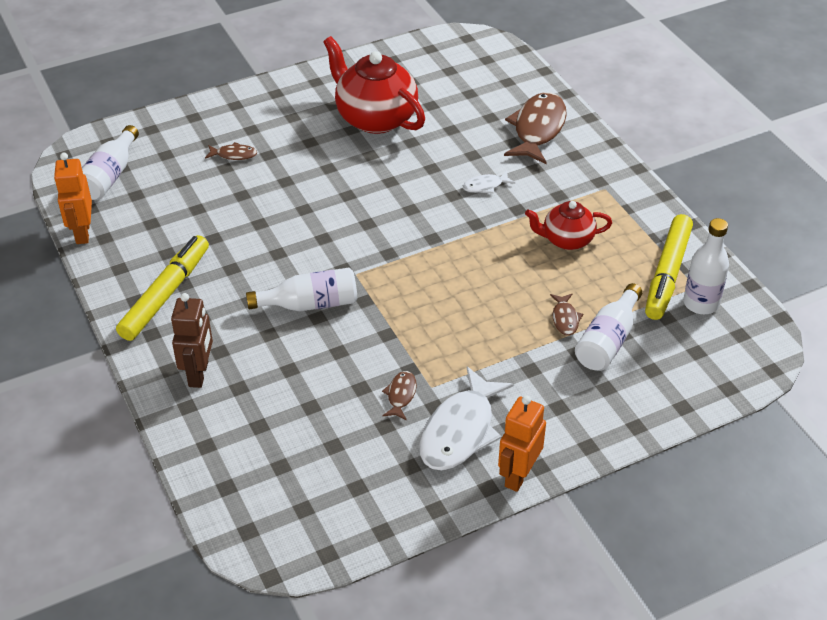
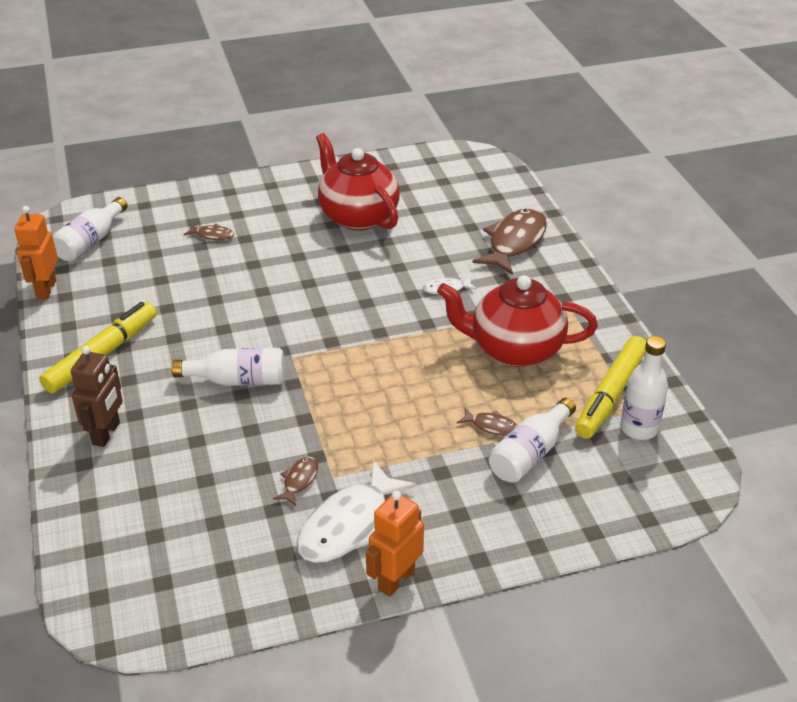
camera: 10 degrees right, 5 degrees down
(565, 319) = (491, 426): brown fish -> brown fish turned 75 degrees counterclockwise
(566, 240) = (514, 349): red teapot -> red teapot, size x1.74

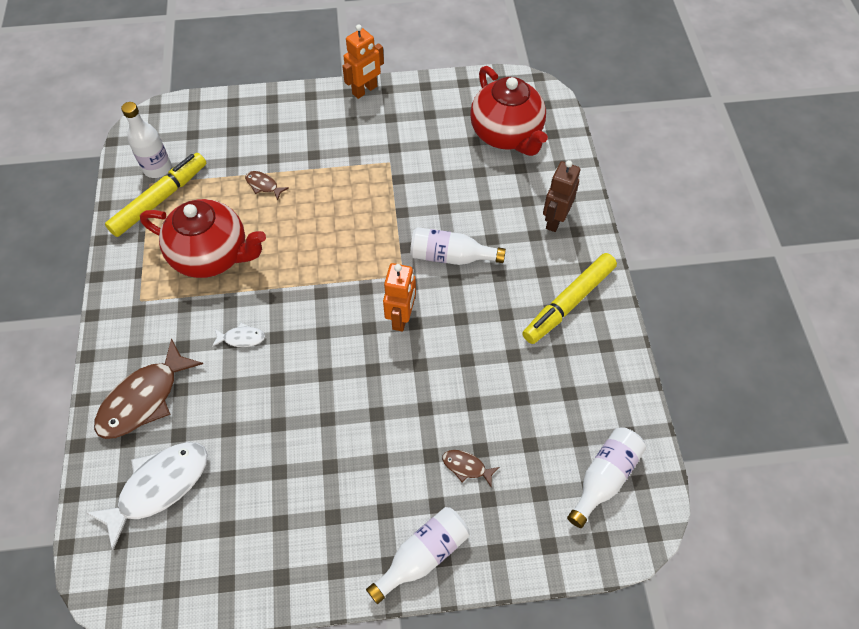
camera: 170 degrees left, 20 degrees up
(46, 289) = (638, 401): orange robot -> orange robot (401, 317)
(299, 480) = (413, 162): brown fish -> none
(349, 525) = (386, 126): white fish -> white fish (159, 487)
(357, 216) = (297, 476): red teapot -> red teapot (507, 134)
(530, 454) = (246, 159): white bottle -> white bottle (423, 555)

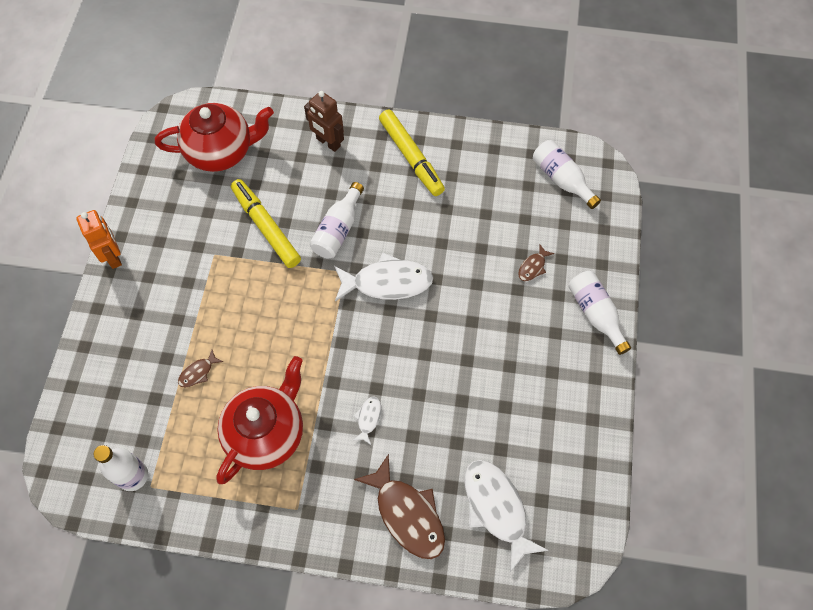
camera: 75 degrees left, 5 degrees up
(160, 199) = (177, 477): yellow marker -> yellow marker (266, 227)
(401, 317) = (387, 282): orange robot -> white fish

